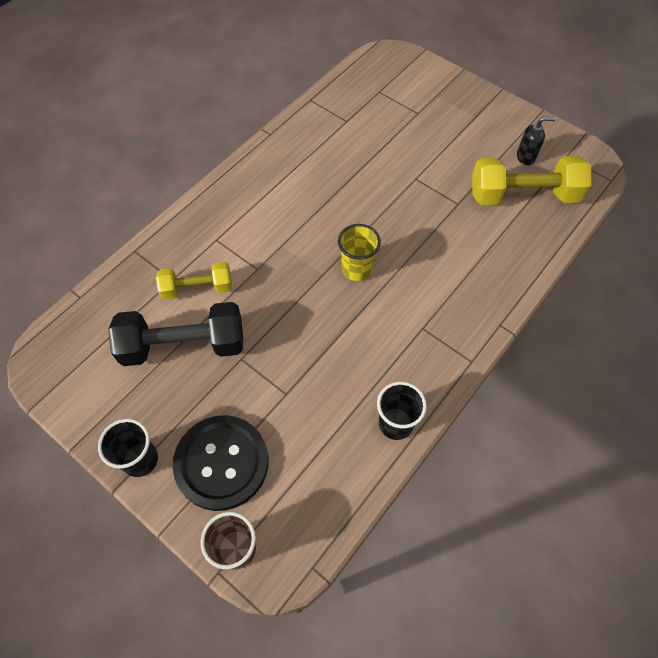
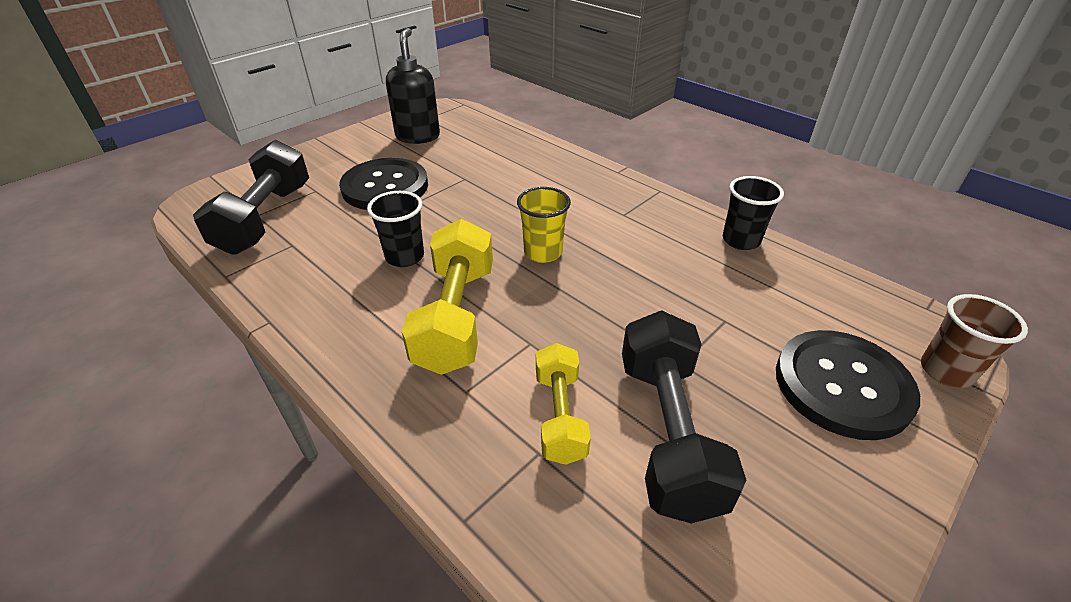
camera: 85 degrees left, 20 degrees down
(140, 459) = (878, 487): black cup -> black cup (405, 257)
(375, 97) = (265, 218): none -> black dumbbell
(432, 153) = (385, 187): none -> black button
(523, 195) = (466, 143): yellow dumbbell -> yellow dumbbell (455, 317)
(526, 157) = (418, 136): black soap dispenser -> black soap dispenser, size x1.82

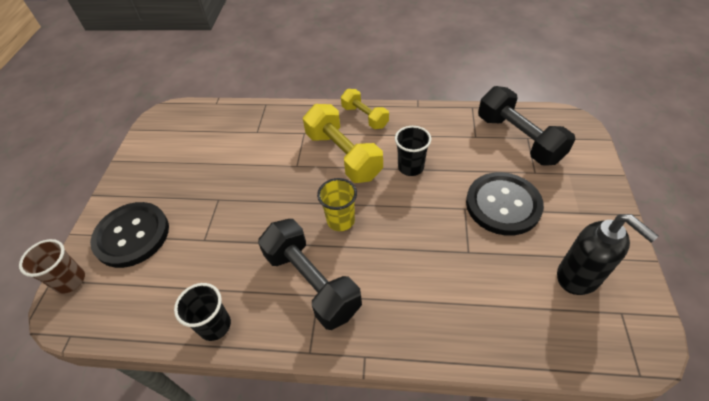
camera: 145 degrees right, 10 degrees up
(559, 416) = (258, 146): yellow dumbbell -> yellow dumbbell (365, 117)
(668, 433) = (210, 166): black dumbbell -> black dumbbell (311, 282)

